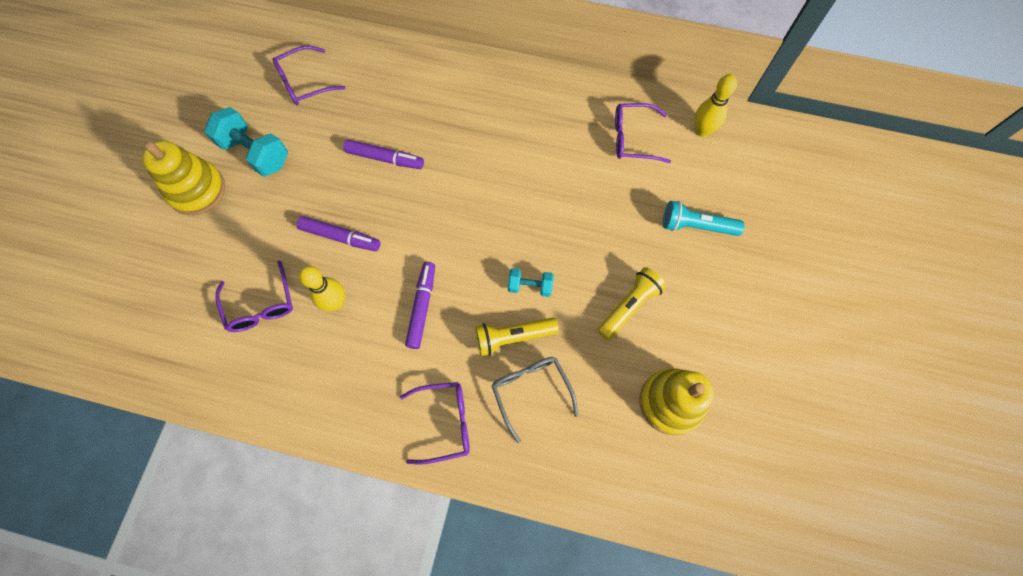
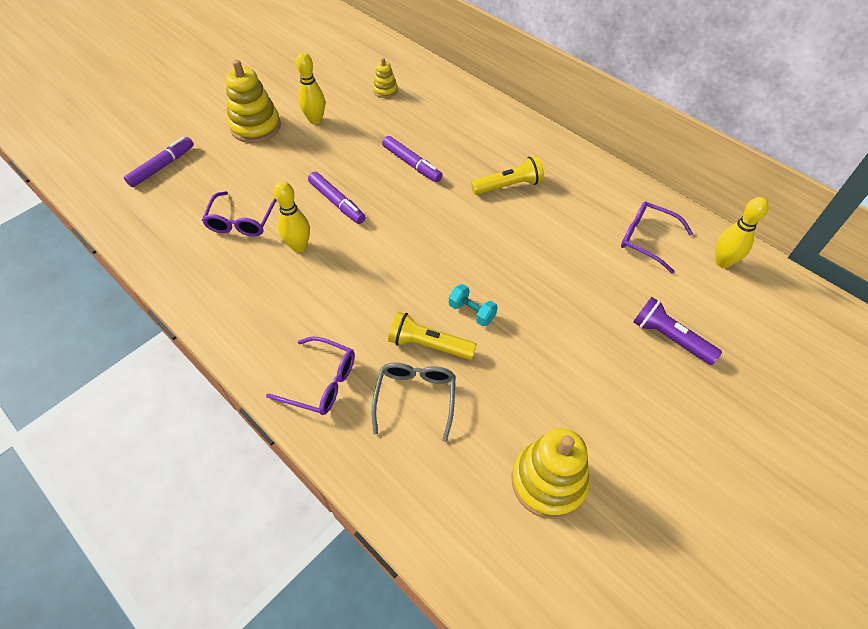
camera: 30 degrees right, 15 degrees down
(255, 153) = (315, 120): turquoise dumbbell -> yellow bowling pin
(304, 83) = (385, 90): purple glasses -> yellow stacking toy
(422, 307) = (366, 282): purple marker -> purple marker (162, 166)
(629, 306) = (557, 374): yellow flashlight -> yellow flashlight (508, 186)
(696, 226) = (669, 338): turquoise flashlight -> purple flashlight

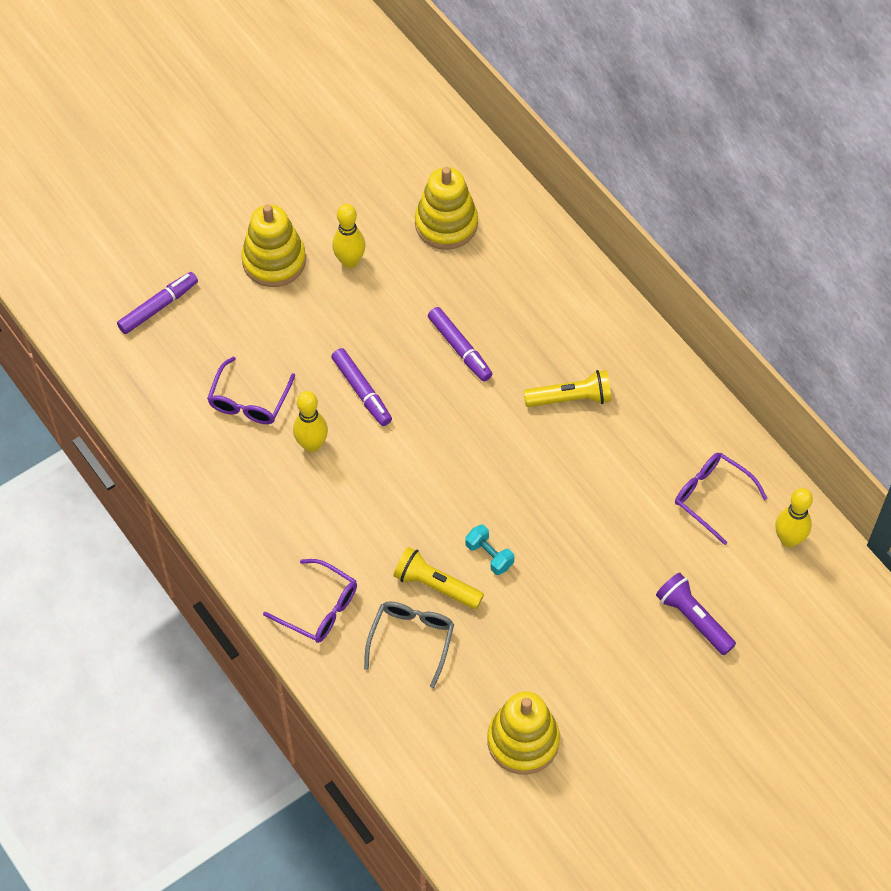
camera: 10 degrees right, 5 degrees up
(385, 90) = (446, 224): yellow stacking toy -> yellow stacking toy, size x1.95

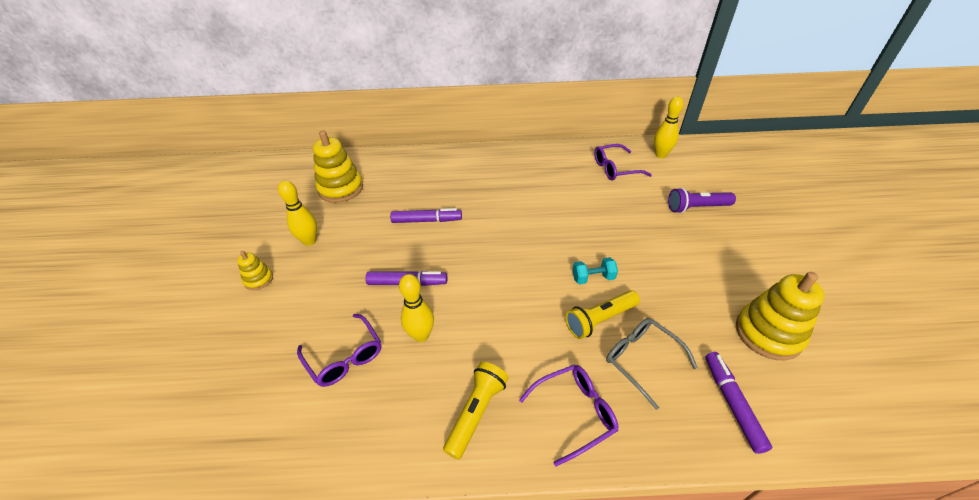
camera: 55 degrees left, 15 degrees down
(158, 307) = (197, 376): purple marker -> purple marker (732, 403)
(274, 261) = (258, 279): yellow stacking toy -> yellow stacking toy, size x0.51
(570, 398) = (506, 191): yellow flashlight -> yellow flashlight (476, 412)

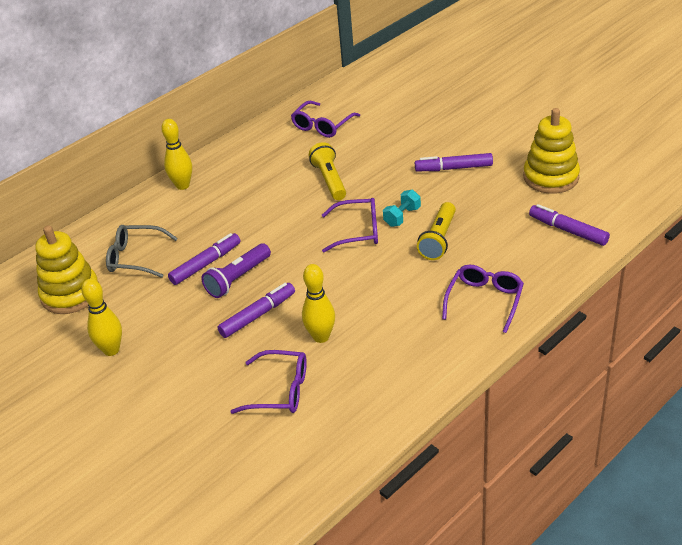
camera: 40 degrees left, 5 degrees down
(258, 279) = (109, 406): yellow stacking toy -> none
(476, 412) = (423, 346): yellow flashlight -> yellow flashlight (329, 180)
(547, 266) = (358, 231): none -> purple glasses
(641, 360) = (492, 244): grey glasses -> grey glasses (135, 258)
(660, 155) = (348, 93): yellow bowling pin -> yellow bowling pin (182, 185)
(681, 264) = (453, 168): none -> purple marker
(697, 208) = (422, 121): purple flashlight -> purple flashlight (238, 278)

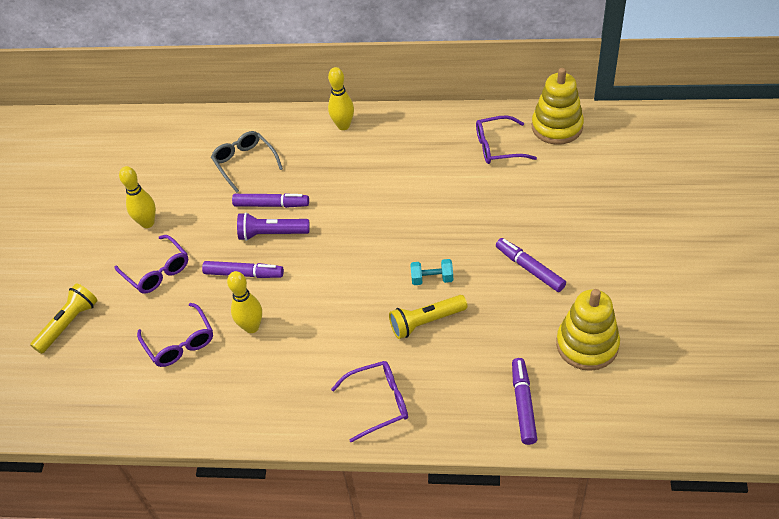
camera: 50 degrees right, 10 degrees up
(70, 294) = (181, 160): yellow stacking toy -> yellow stacking toy (557, 127)
(329, 180) = (433, 202): yellow flashlight -> yellow flashlight (68, 324)
(358, 231) = (388, 264): purple glasses -> purple glasses (157, 271)

